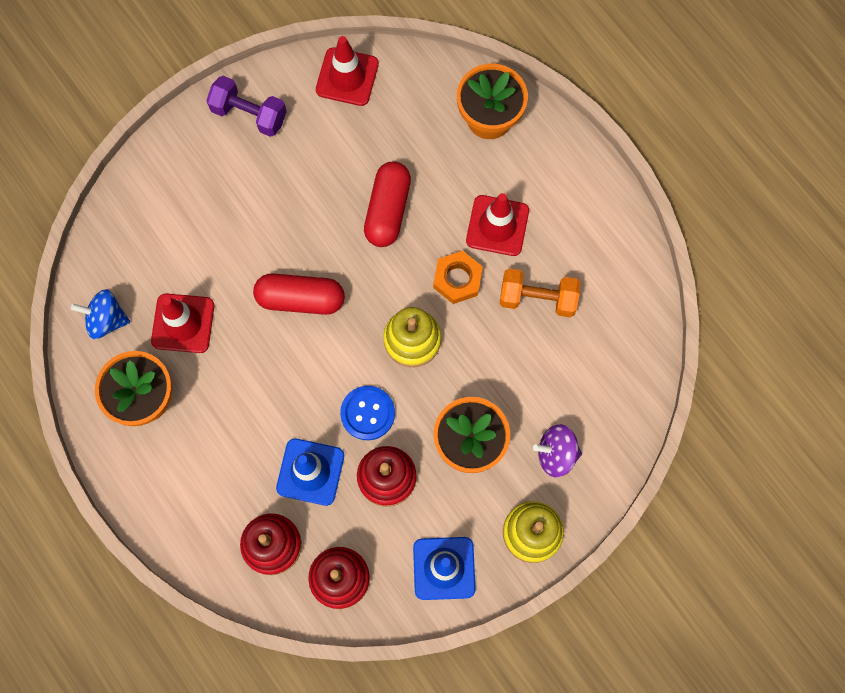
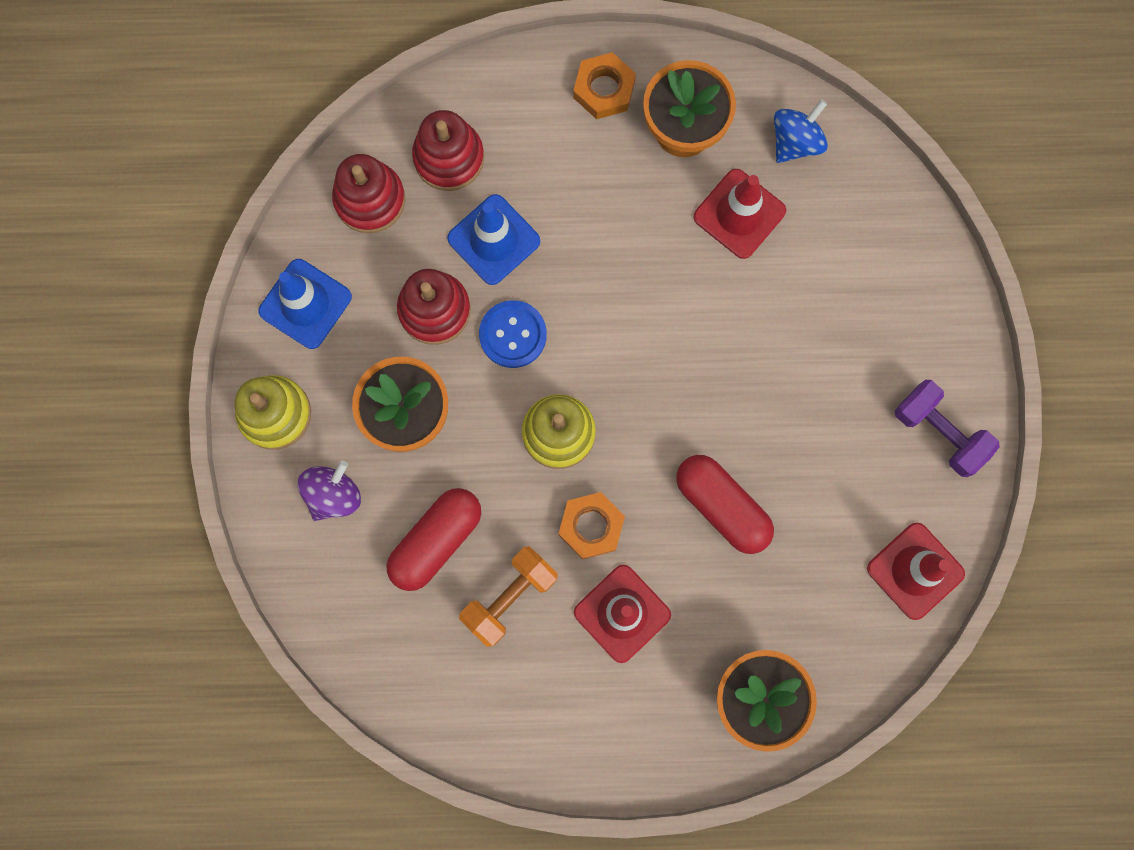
camera: 125 degrees right, 5 degrees up
(150, 472) = (604, 89): none -> orange nut
(249, 114) = (939, 432): purple dumbbell -> purple dumbbell turned 75 degrees clockwise
(300, 299) = (683, 348): red capsule -> red capsule (436, 541)

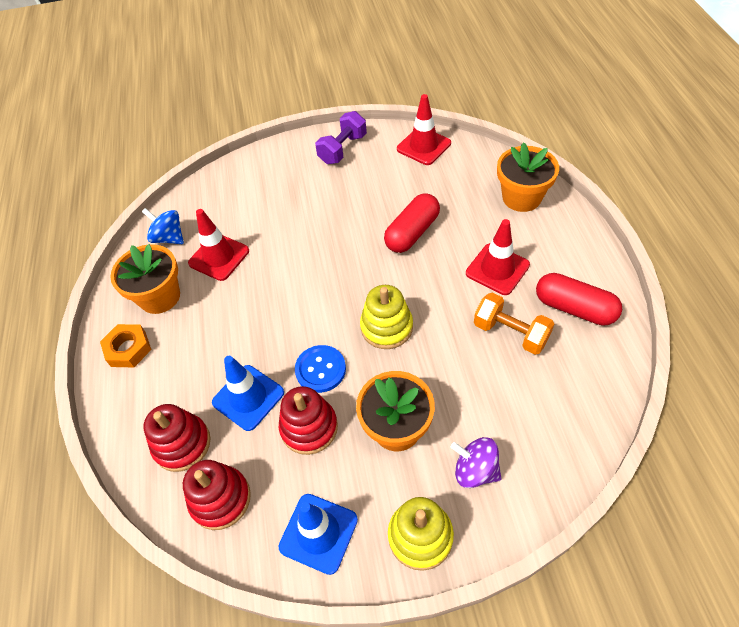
camera: 95 degrees left, 25 degrees down
(436, 541) = (487, 387): red capsule -> red capsule (574, 308)
(591, 526) = (446, 296): orange nut -> none

